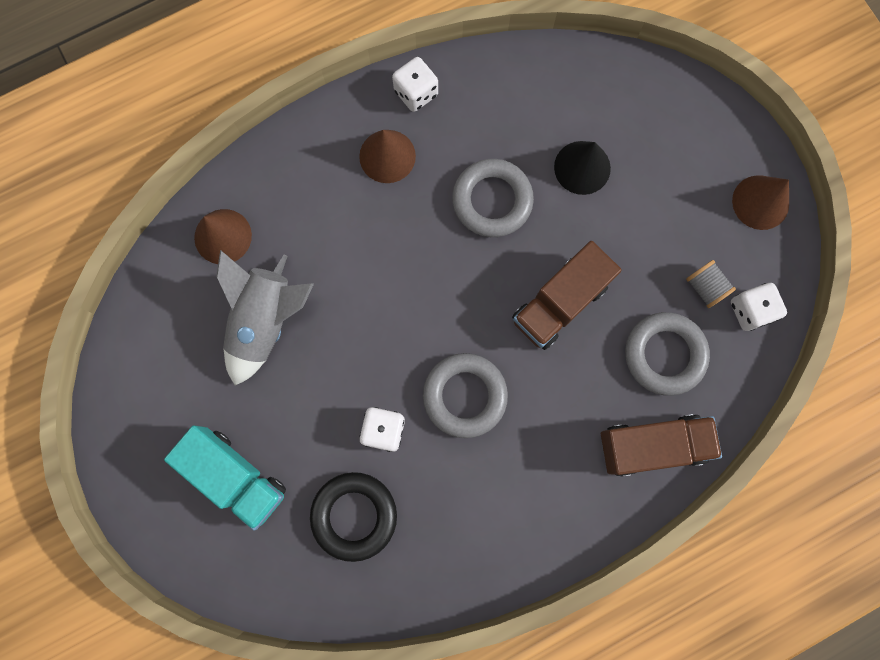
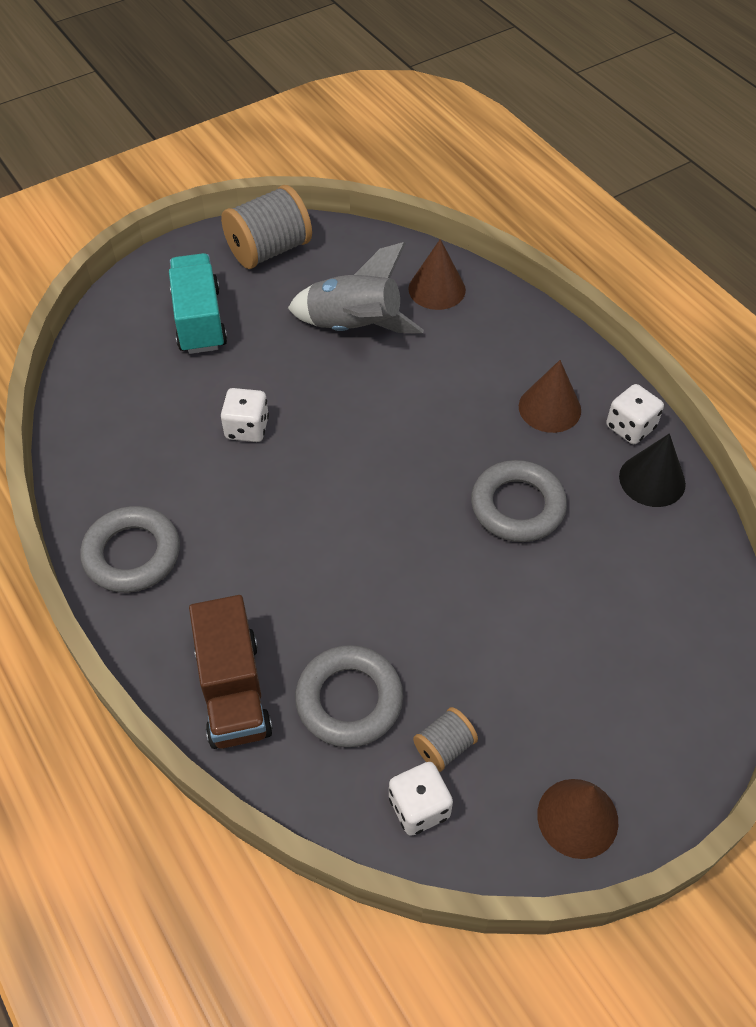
camera: 85 degrees right, 25 degrees down
(140, 402) = (269, 250): none -> grey spool
(236, 477) = (199, 320): turquoise truck -> turquoise truck turned 135 degrees clockwise
(354, 515) = (159, 411): black ring -> none
(465, 396) = (286, 495): grey ring -> grey ring (132, 554)
(560, 303) = (403, 581): brown truck -> none
(582, 167) = (579, 596): black cone -> black cone (652, 480)

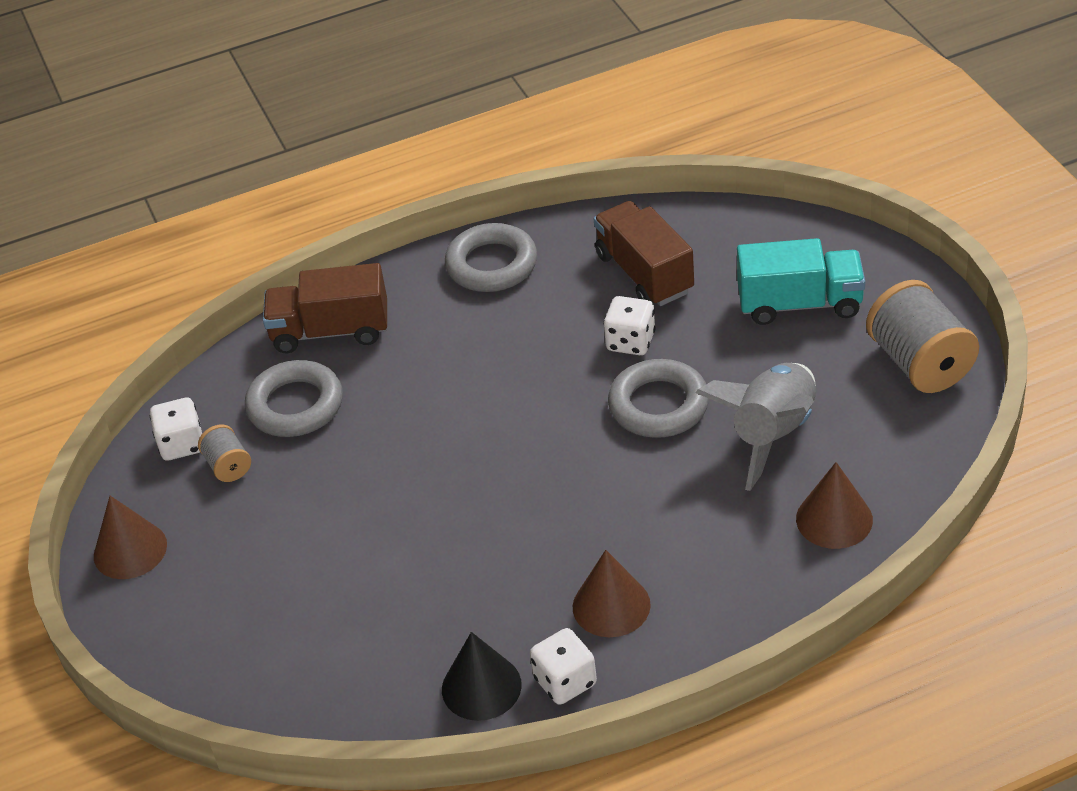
camera: 105 degrees right, 10 degrees down
(154, 428) = (644, 273): none -> brown truck
(517, 506) = (475, 554): grey ring -> grey ring (659, 405)

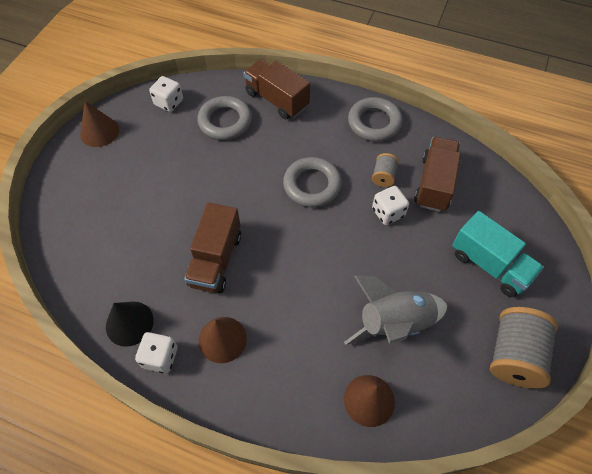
camera: 40 degrees right, 15 degrees up
(228, 466) = (171, 126): grey spool -> grey spool (383, 176)
(495, 545) = (216, 259): none -> brown truck
(659, 405) = (362, 257): grey ring -> grey ring (312, 185)

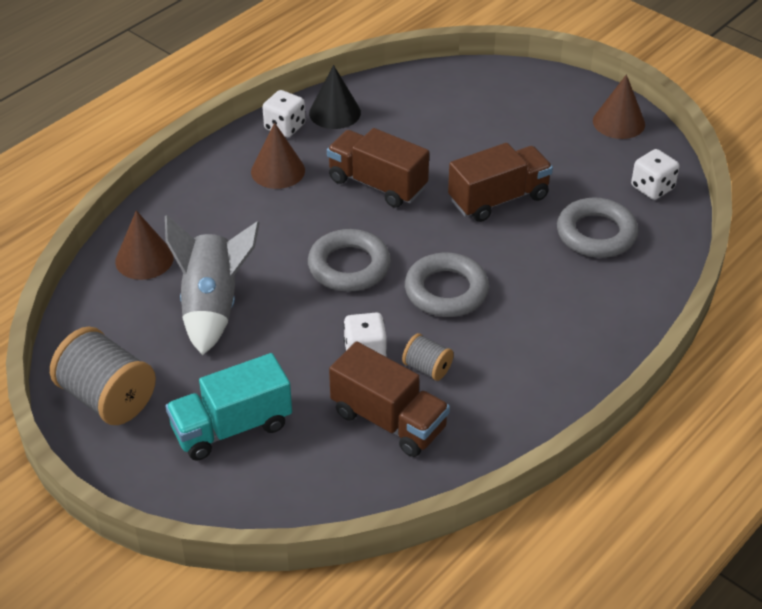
camera: 110 degrees right, 15 degrees down
(277, 100) = (622, 295): brown truck -> brown truck (498, 199)
(374, 123) = (534, 392): grey ring -> grey ring (349, 266)

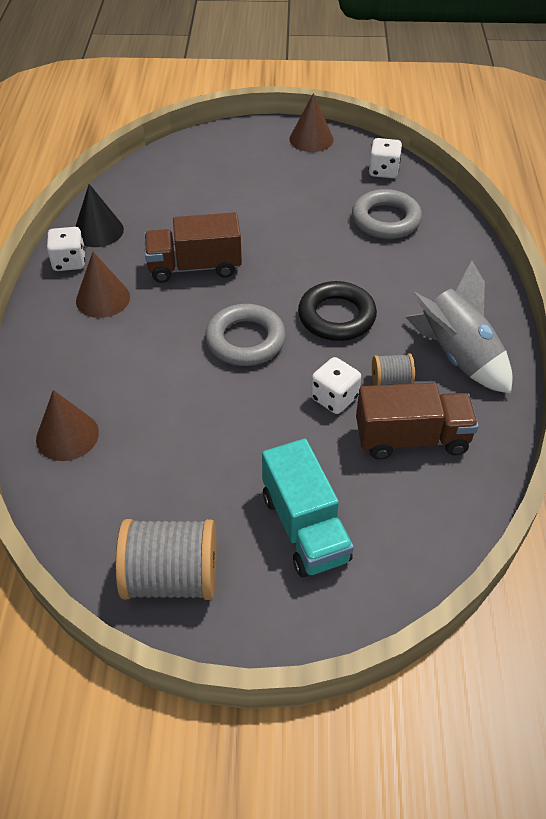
camera: 40 degrees left, 5 degrees up
(212, 306) = (173, 438): grey rocket -> grey rocket (457, 356)
(231, 427) = (305, 527): turquoise truck -> turquoise truck turned 45 degrees counterclockwise
(446, 291) = (336, 316): grey ring -> black ring
(498, 199) = (294, 231): brown truck -> none

